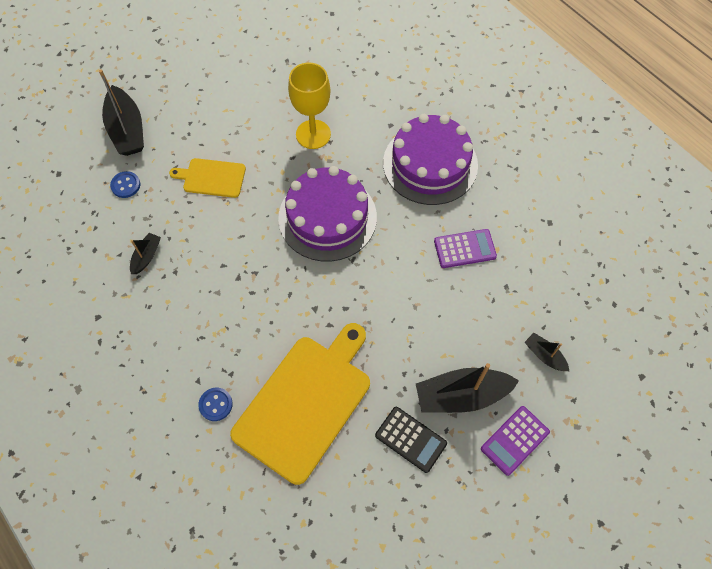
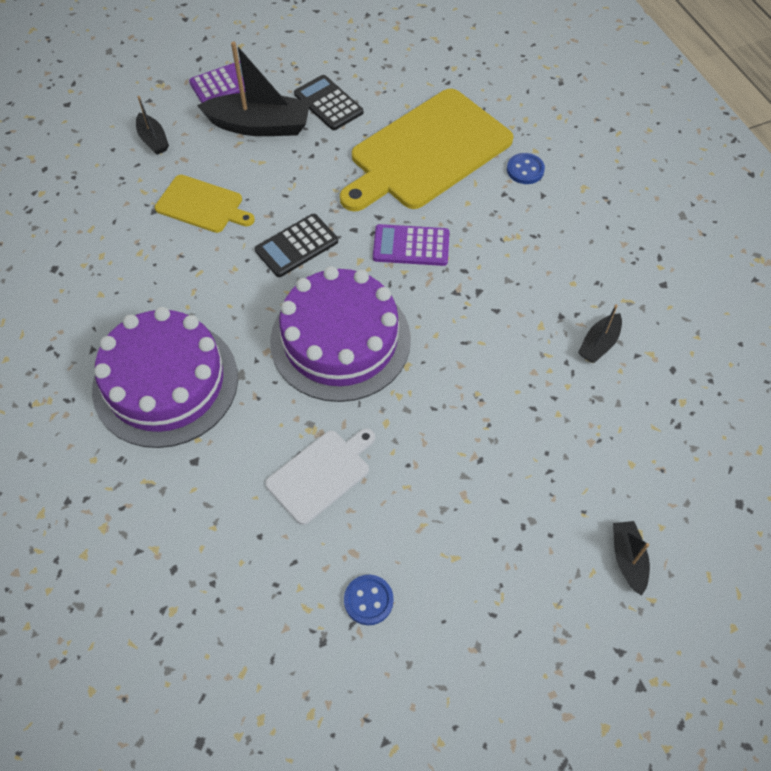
camera: 165 degrees left, 5 degrees down
(125, 185) = (629, 457): blue button -> blue button (368, 600)
(127, 130) = (628, 559): black boat -> black boat, size x0.51
(212, 178) = (494, 437): yellow cutting board -> yellow cutting board (202, 205)
(313, 134) = (321, 474): yellow goblet -> white cutting board
(384, 282) = (297, 246): none -> black calculator
(464, 249) = (179, 261): purple calculator -> purple calculator (411, 246)

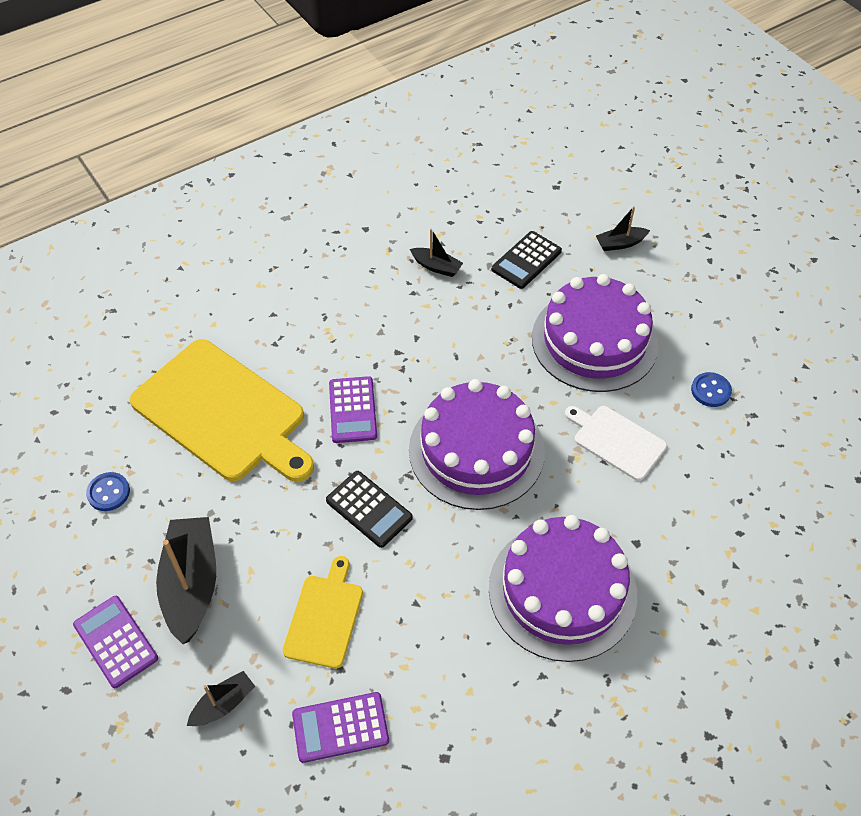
camera: 100 degrees left, 5 degrees down
(106, 206) = (340, 727): none -> purple calculator
(328, 103) = (150, 519): black calculator -> black calculator (526, 260)
(466, 486) = (594, 340): none -> purple cake
(525, 170) = (241, 330): blue button -> blue button (108, 492)

